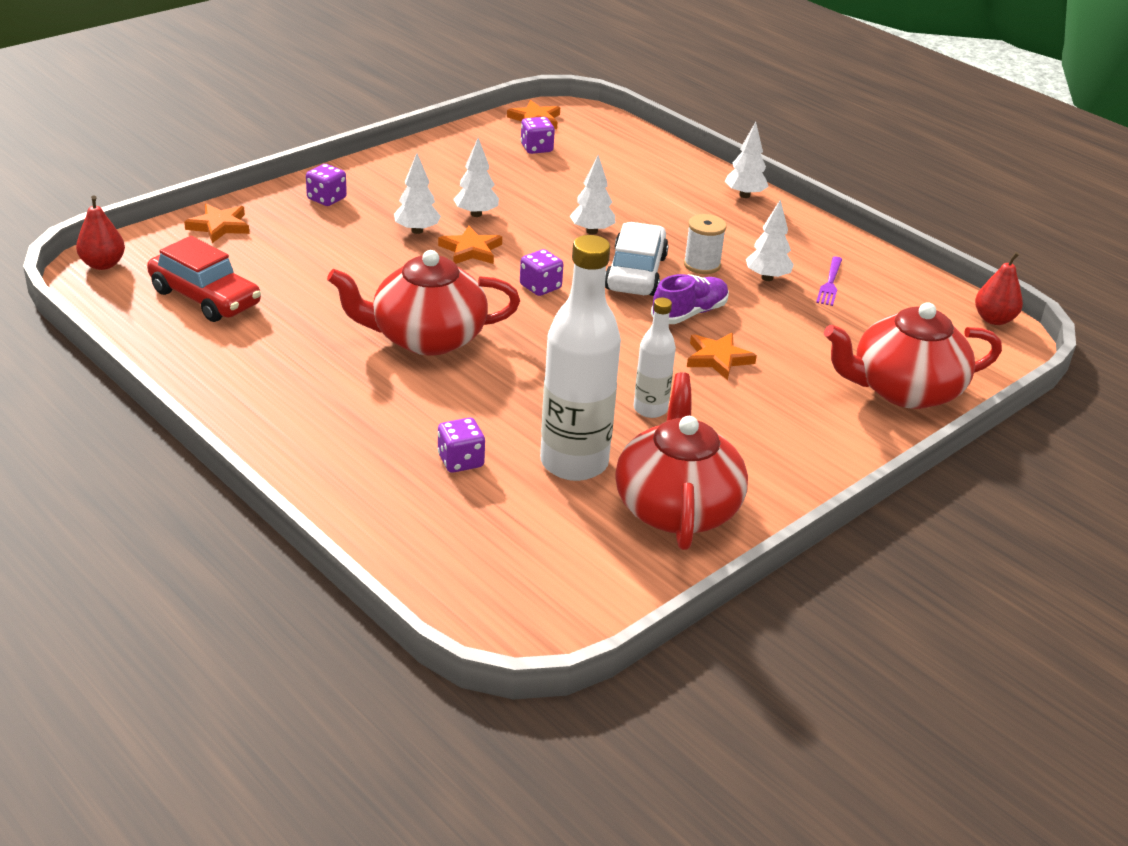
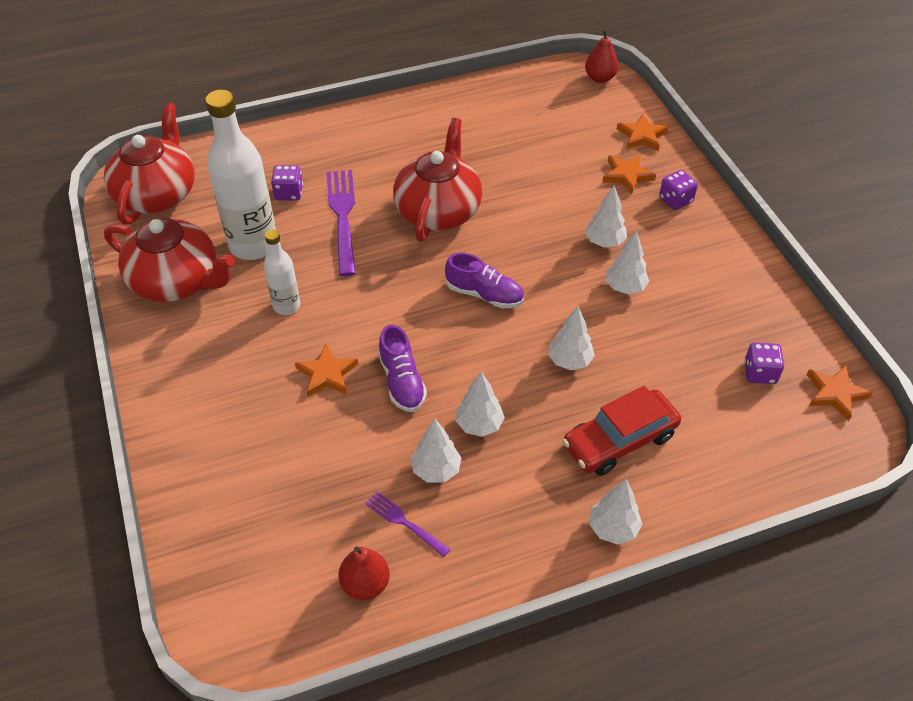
camera: 115 degrees right, 15 degrees up
(205, 298) = (537, 116): red car -> red car (619, 440)
(471, 250) = (560, 267): orange star -> orange star (627, 175)
(480, 405) = (343, 217): none -> purple fork
(540, 287) = (484, 294): purple dice -> purple shoe
(636, 273) = (483, 367): white car -> none
(702, 265) = (479, 425): white spool -> white tree
(904, 390) = (213, 492): red teapot -> red teapot (157, 194)
(994, 319) = (273, 650): red pear -> red pear (365, 584)

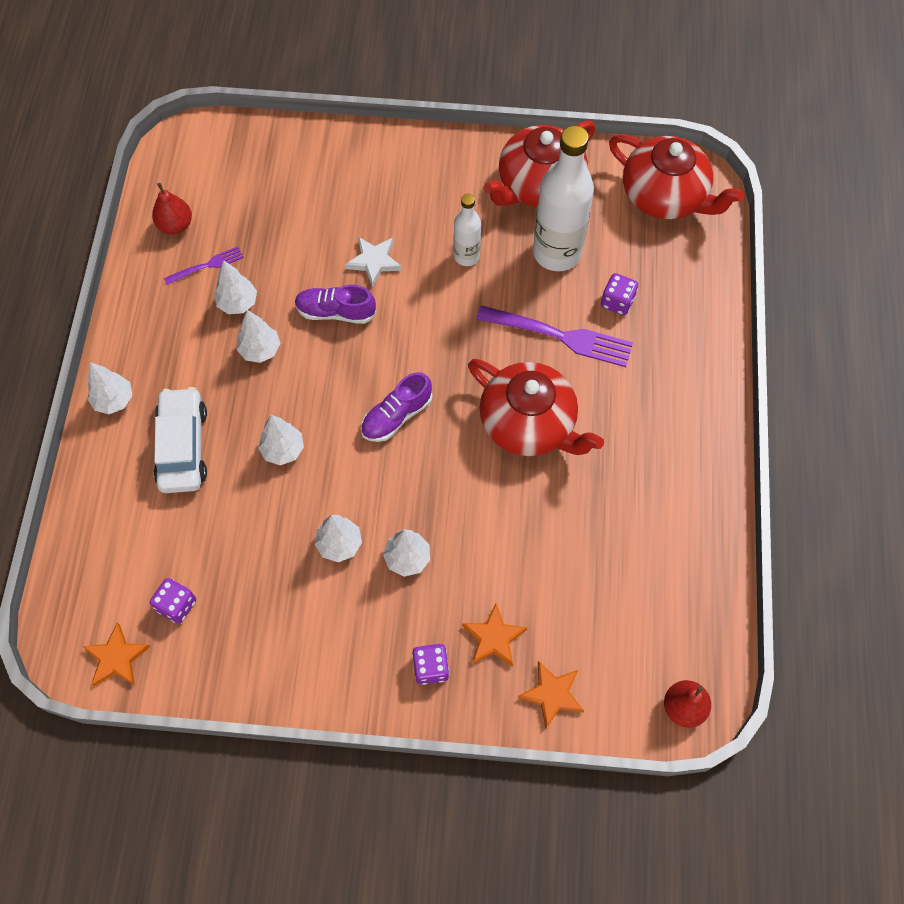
camera: 115 degrees right, 15 degrees up
(327, 374) = (374, 262): orange star -> white star
(619, 440) = (183, 446): red car -> white car

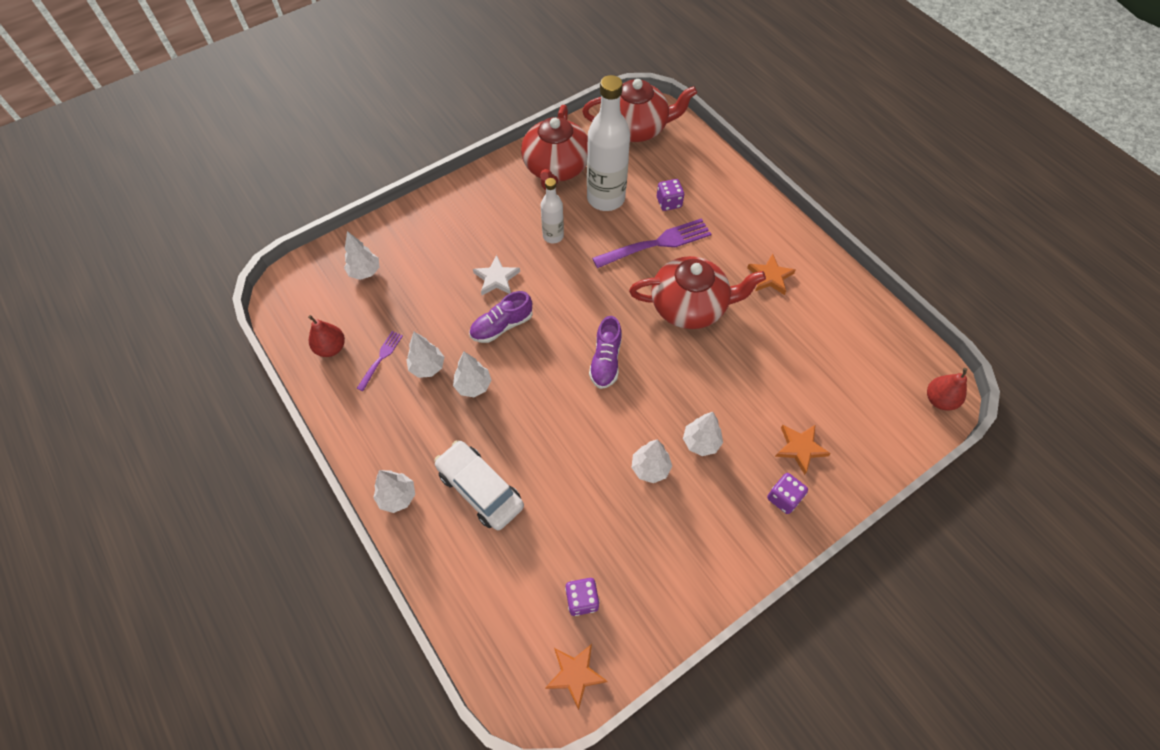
camera: 40 degrees left, 5 degrees down
(283, 450) = (552, 437): white tree -> white tree (365, 272)
(552, 694) = (866, 453): orange star -> orange star (770, 277)

